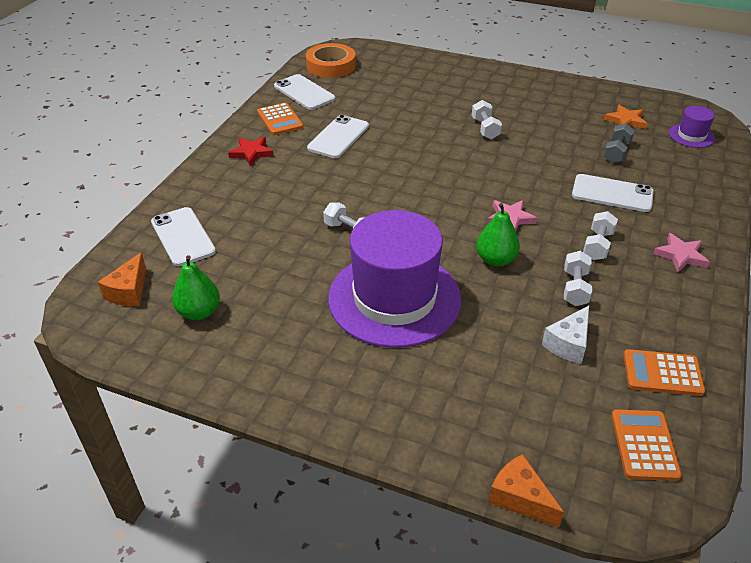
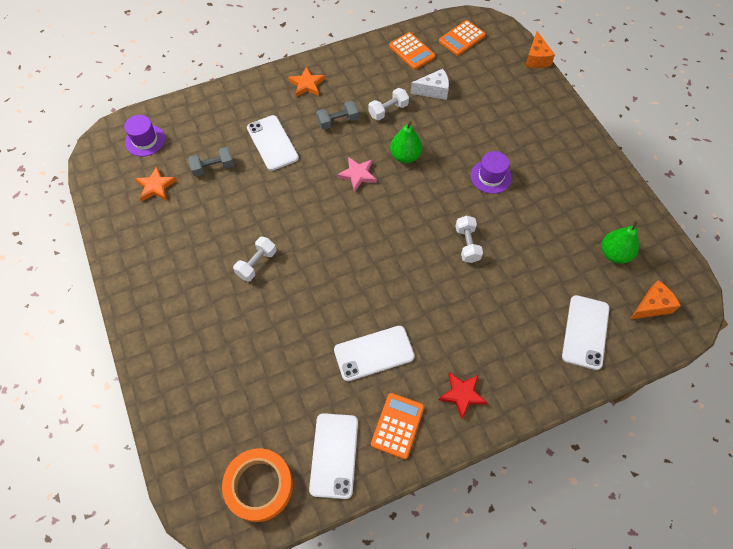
camera: 135 degrees left, 20 degrees up
(394, 298) = (491, 176): purple hat -> purple hat, size x0.43
(597, 245) = (338, 121): white dumbbell -> grey dumbbell
(680, 255) = (307, 84): pink star -> orange star

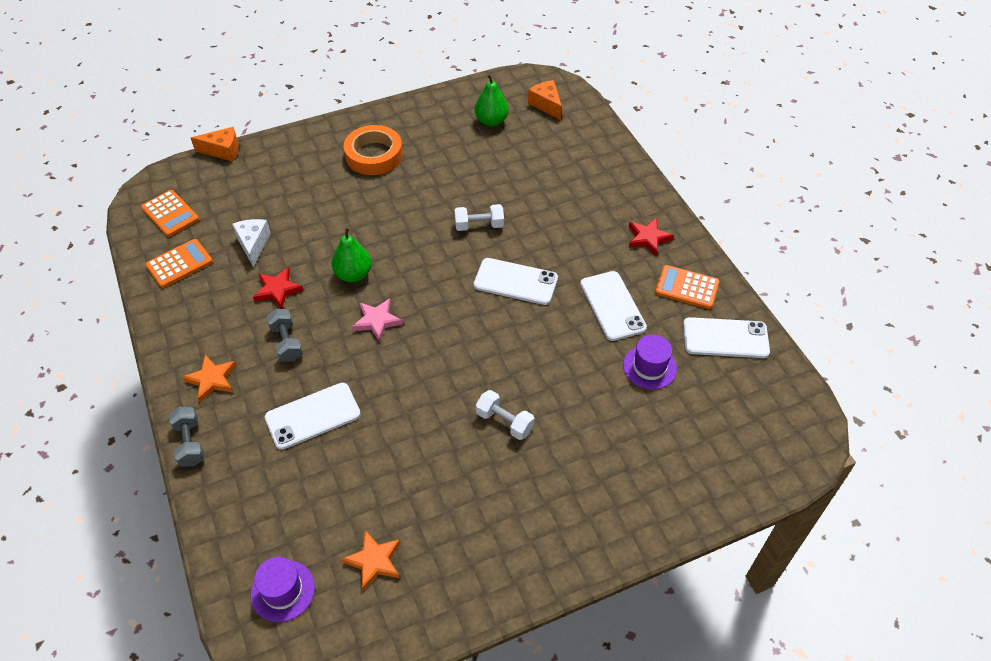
camera: 90 degrees left, 10 degrees down
(213, 167) = (347, 487): grey dumbbell -> grey dumbbell (190, 443)
(259, 486) = (769, 401): orange tape -> orange tape (374, 155)
(388, 110) = (277, 290): white dumbbell -> red star
(491, 176) = (391, 201): purple hat -> purple hat (649, 367)
(585, 332) = (575, 149): white phone -> white phone (515, 282)

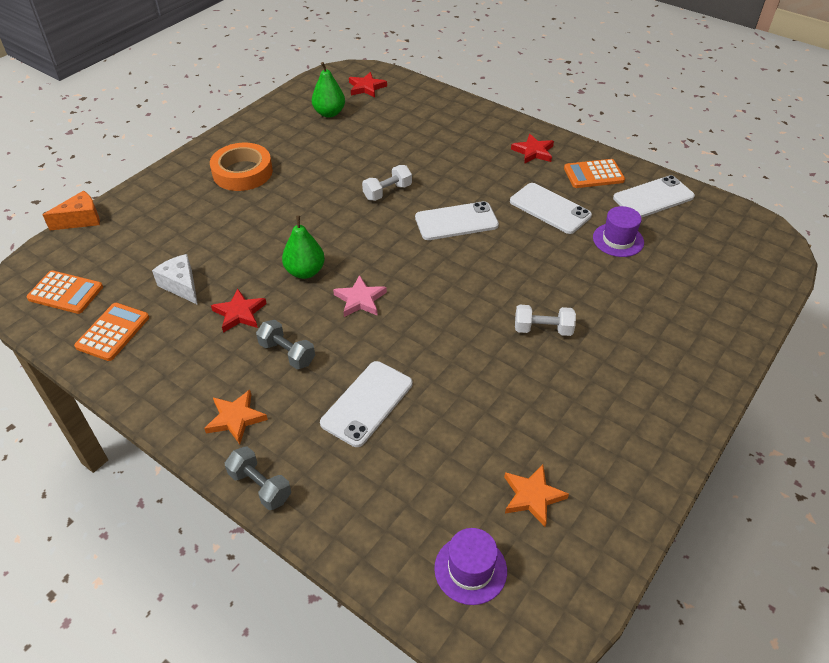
camera: 30 degrees left, 5 degrees down
(546, 105) = (366, 87): orange cheese -> red star

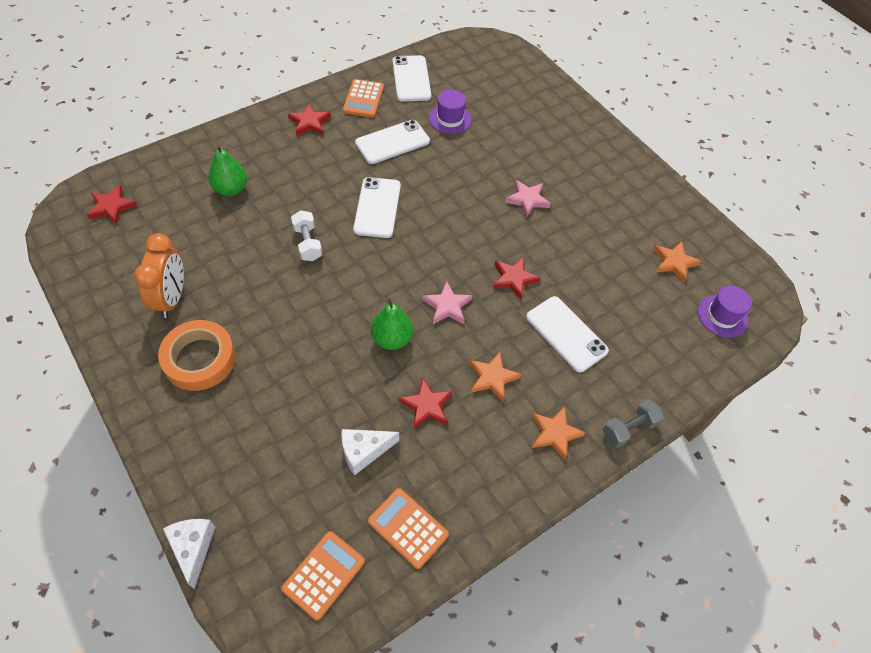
camera: 75 degrees left, 10 degrees up
(81, 219) = (193, 548): orange cheese -> white cheese
(287, 353) = (492, 377): grey dumbbell -> orange star
(293, 142) = (172, 298): none -> orange clock
(329, 113) = (138, 253): green pear -> green pear (231, 189)
(421, 342) = (513, 279): none -> red star
(543, 329) = (527, 200): white dumbbell -> pink star

